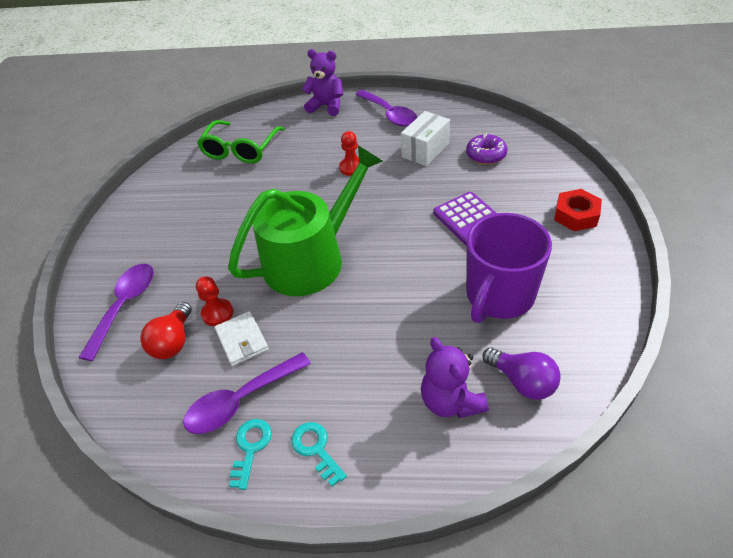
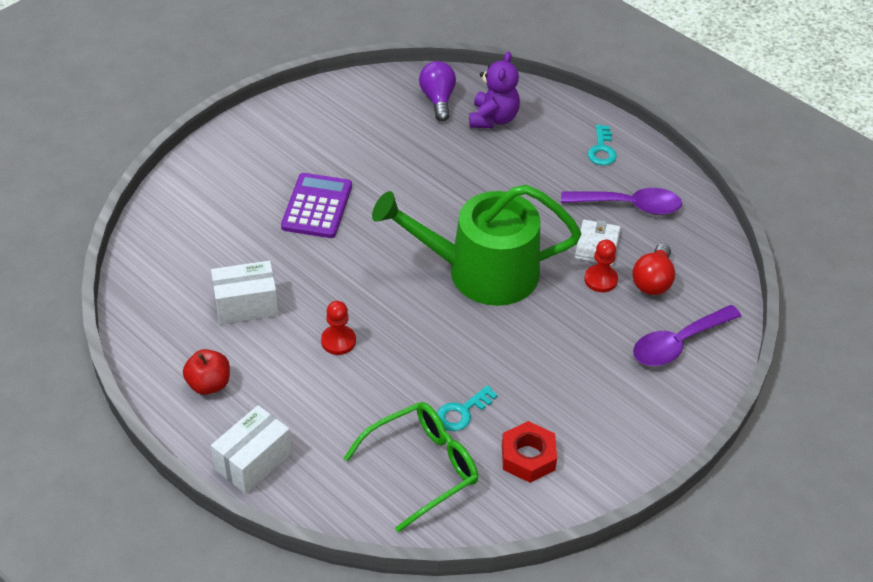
camera: 145 degrees left, 0 degrees up
(173, 341) = (653, 281): red light bulb -> red light bulb turned 150 degrees clockwise
(250, 448) = (643, 176): turquoise key -> turquoise key (462, 412)
(326, 106) = (253, 461): purple teddy bear -> white box
(389, 114) = (209, 384): purple spoon -> red apple
(486, 155) = (206, 256): purple donut -> none
(499, 296) = (380, 147): purple mug -> none
(576, 215) = (236, 155): red nut -> red nut (528, 457)

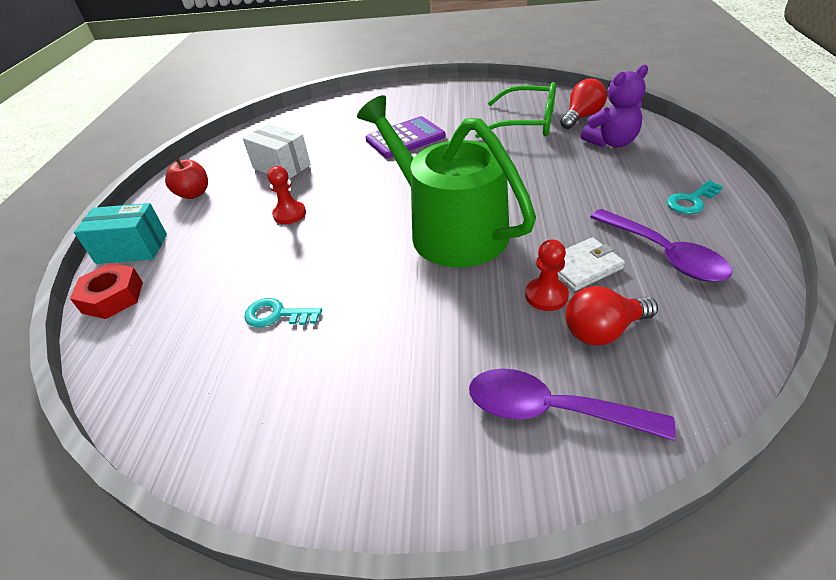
camera: 55 degrees right, 5 degrees down
(253, 461) = (132, 249): white box -> turquoise box
(422, 468) = (188, 332): green glasses -> green glasses (526, 123)
(438, 99) = (581, 117): purple light bulb -> red light bulb
(528, 457) = (258, 393): red nut -> red nut (112, 297)

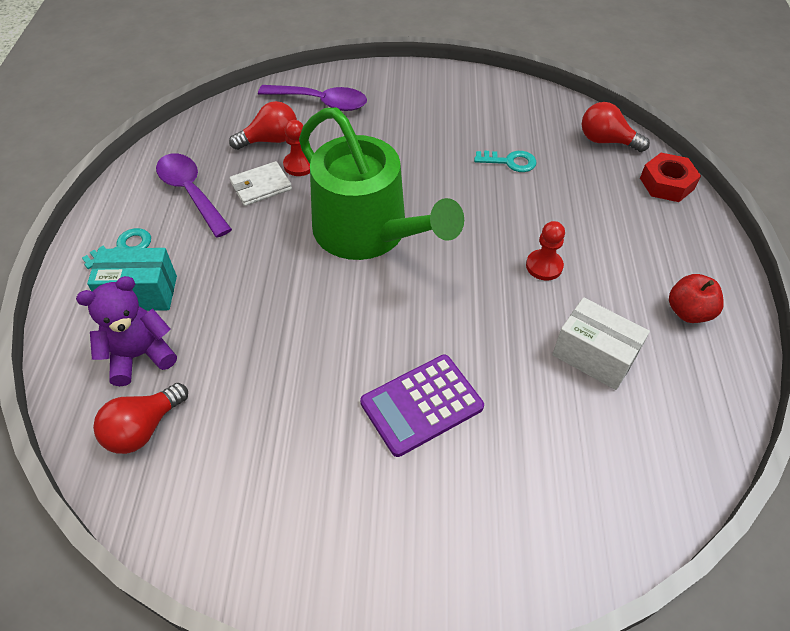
camera: 175 degrees right, 10 degrees up
(132, 249) = (696, 233): turquoise box -> turquoise box (140, 293)
(135, 353) = (606, 141): none -> red light bulb
(526, 123) = (231, 423): green glasses -> none

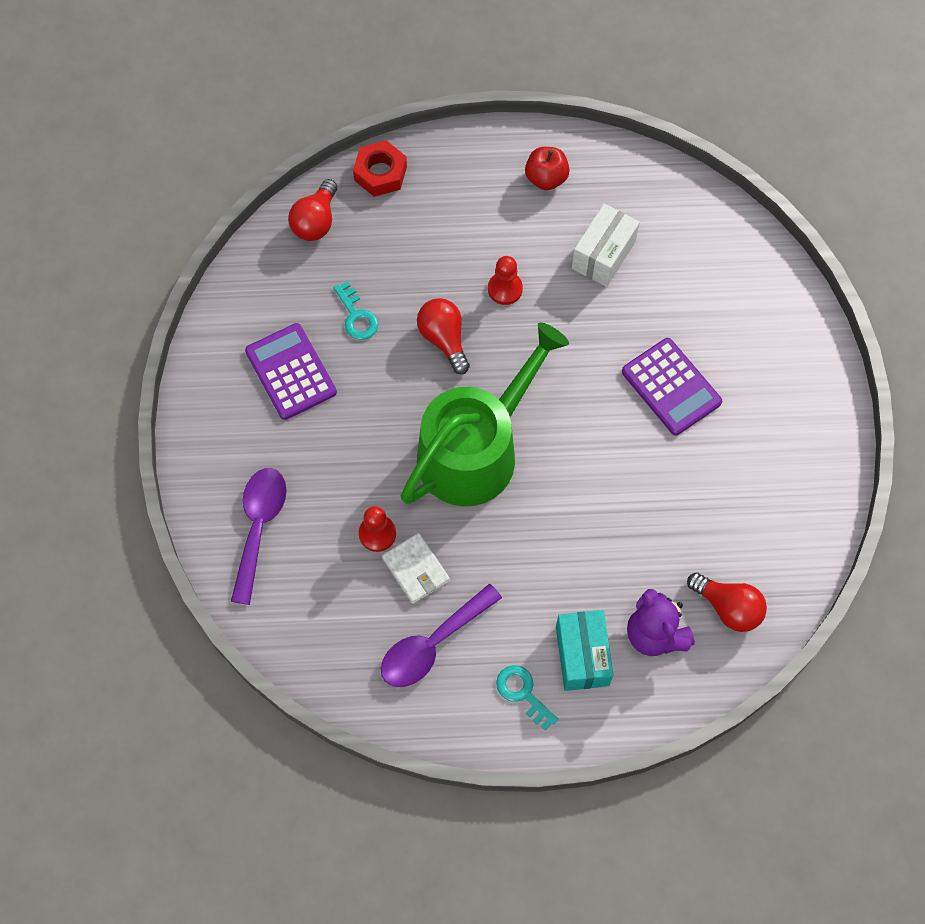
camera: 95 degrees left, 15 degrees up
(270, 140) = (335, 574): red light bulb -> red light bulb (444, 339)
(456, 122) = (291, 372): none -> purple calculator
(510, 162) = (357, 316): turquoise key -> turquoise key turned 150 degrees clockwise

